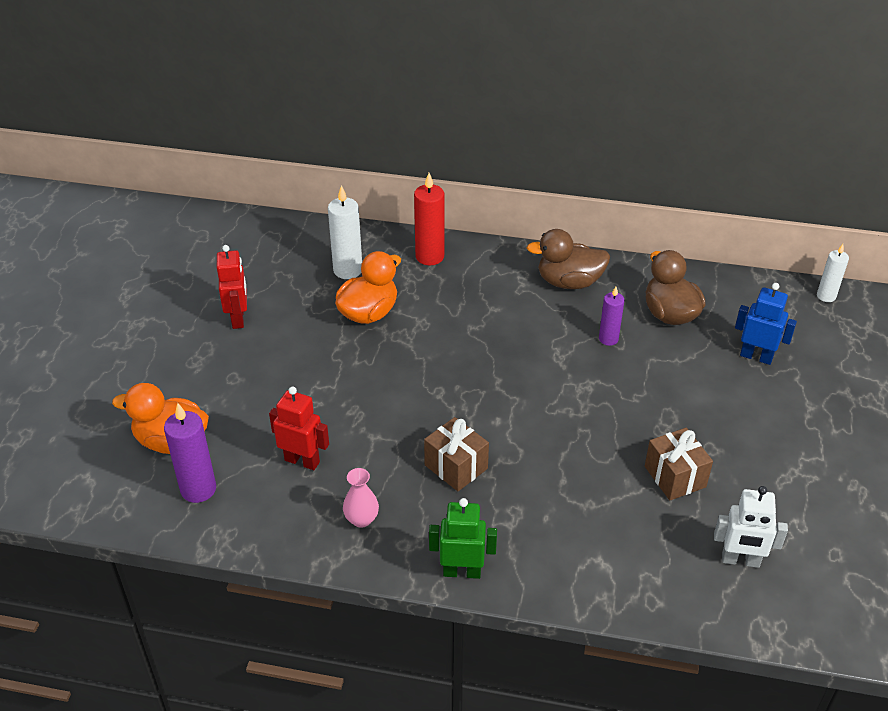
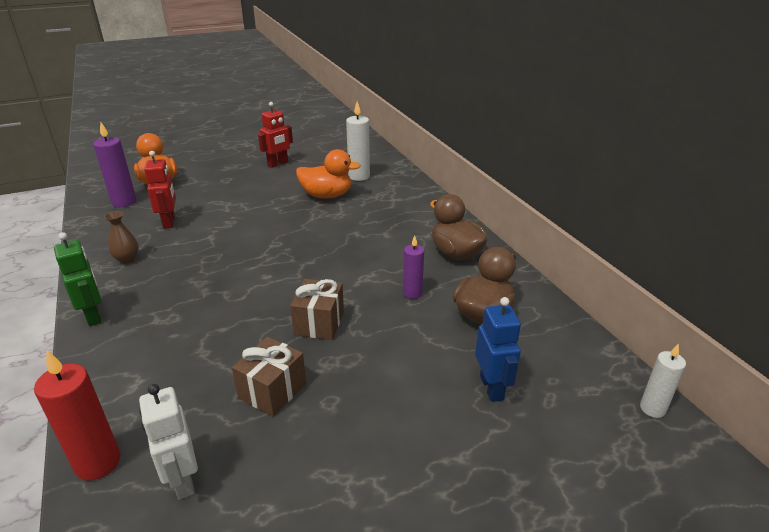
camera: 55 degrees right, 10 degrees down
(361, 519) = (127, 259): pink vase -> brown vase
(429, 257) = (408, 195): red candle -> red candle (98, 462)
(456, 467) = (203, 276): brown gift -> brown gift (319, 323)

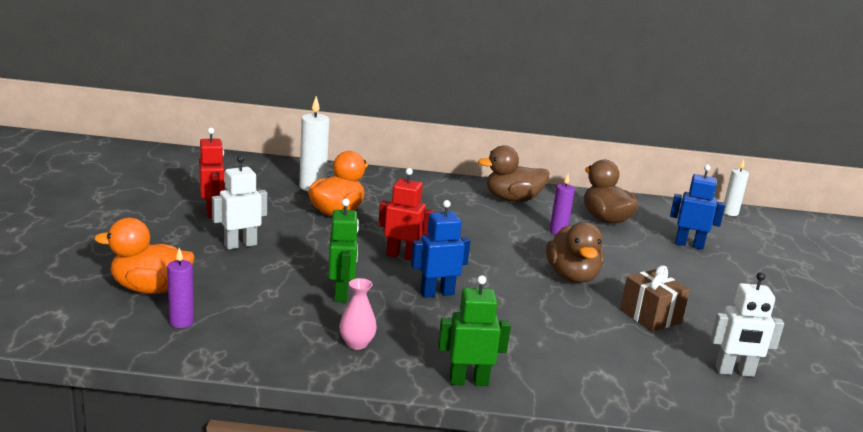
camera: 65 degrees left, 10 degrees down
(98, 462) = (701, 406): red candle -> none
(124, 202) = (181, 322): purple candle -> purple candle, size x0.64
(127, 259) = (357, 344): brown vase -> pink vase
(169, 222) = (288, 303): red robot -> red robot (402, 256)
(196, 234) = (341, 294): none -> green robot
(227, 267) = (437, 293): none -> blue robot
(239, 185) = (240, 245): none -> white robot
(319, 323) = (572, 276): brown gift -> brown duck

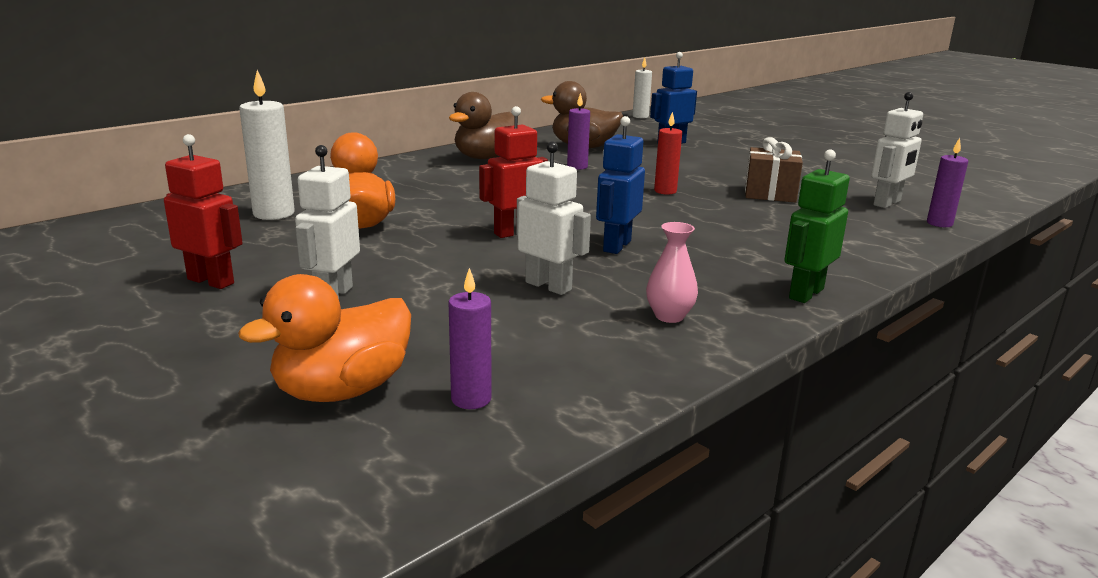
camera: 45 degrees left, 0 degrees up
(341, 294) = (548, 286): green robot -> white robot
(572, 276) = (665, 191): brown duck -> red candle
(730, 407) = (939, 223): none -> purple candle

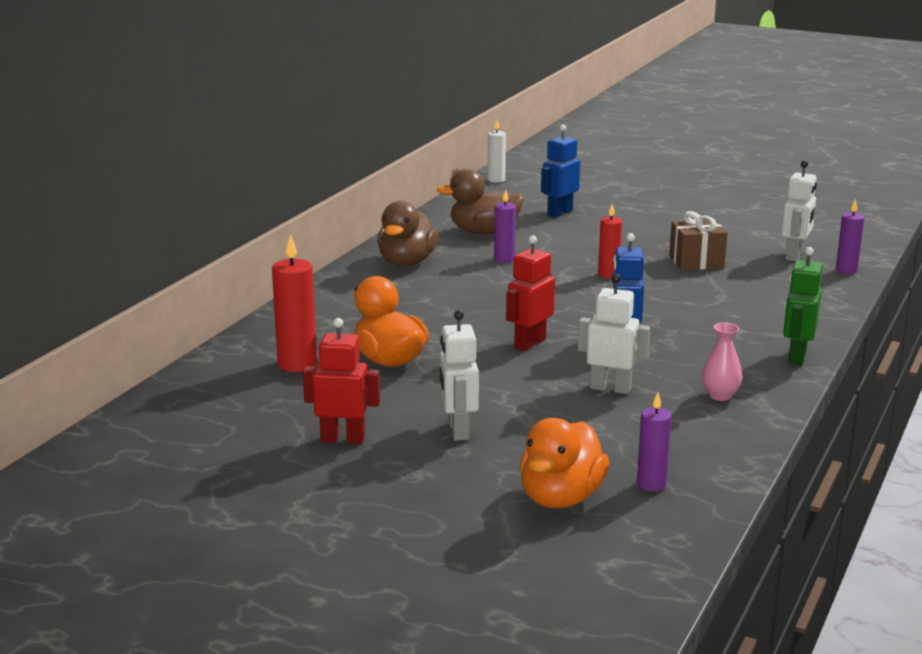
camera: 20 degrees left, 0 degrees up
(274, 214) = (297, 364): white candle -> red candle

